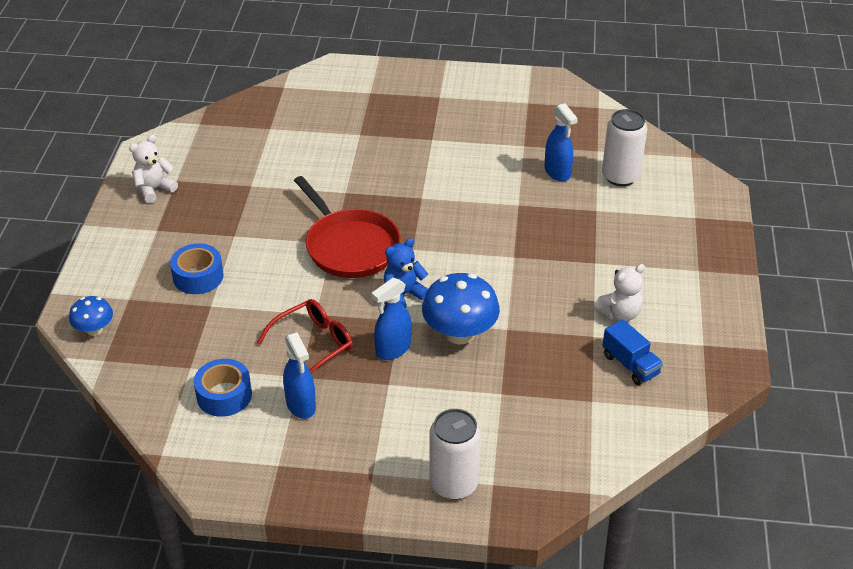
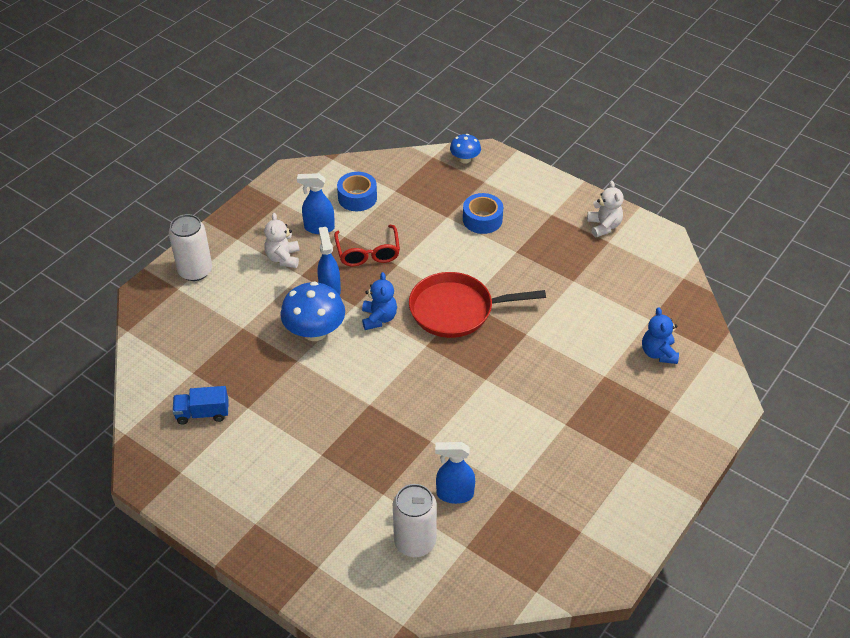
camera: 120 degrees right, 5 degrees up
(309, 113) = (658, 353): none -> blue teddy bear
(620, 313) = (255, 437): white teddy bear -> white teddy bear (283, 258)

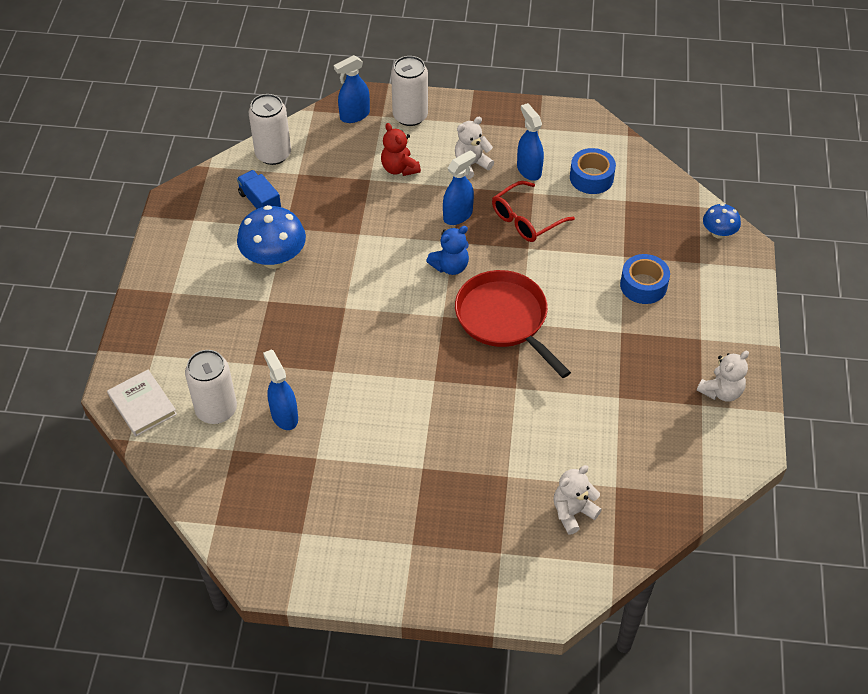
camera: 60 degrees right, 5 degrees up
(153, 380) = (273, 154): none -> white can
(160, 306) = (354, 115): none -> blue spray bottle
(247, 303) = (399, 168): none -> red teddy bear
(315, 332) = (400, 229): blue mushroom -> blue mushroom (274, 258)
(370, 598) = (142, 405): none -> white book
(658, 353) = (573, 512): blue teddy bear -> white teddy bear

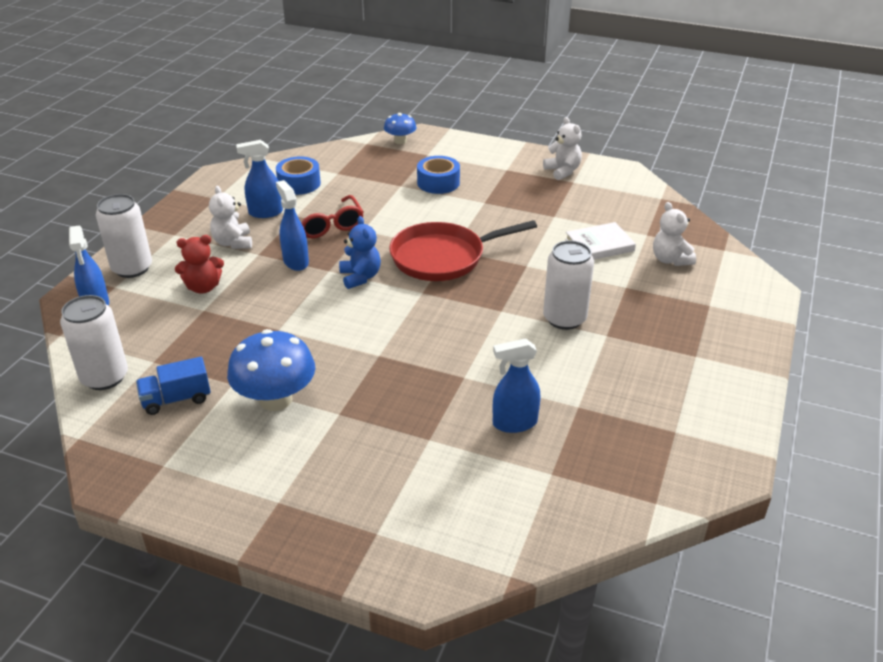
camera: 75 degrees left, 15 degrees down
(142, 405) = (457, 554): white book -> white book (599, 245)
(216, 410) = (488, 481): white can -> white can (564, 319)

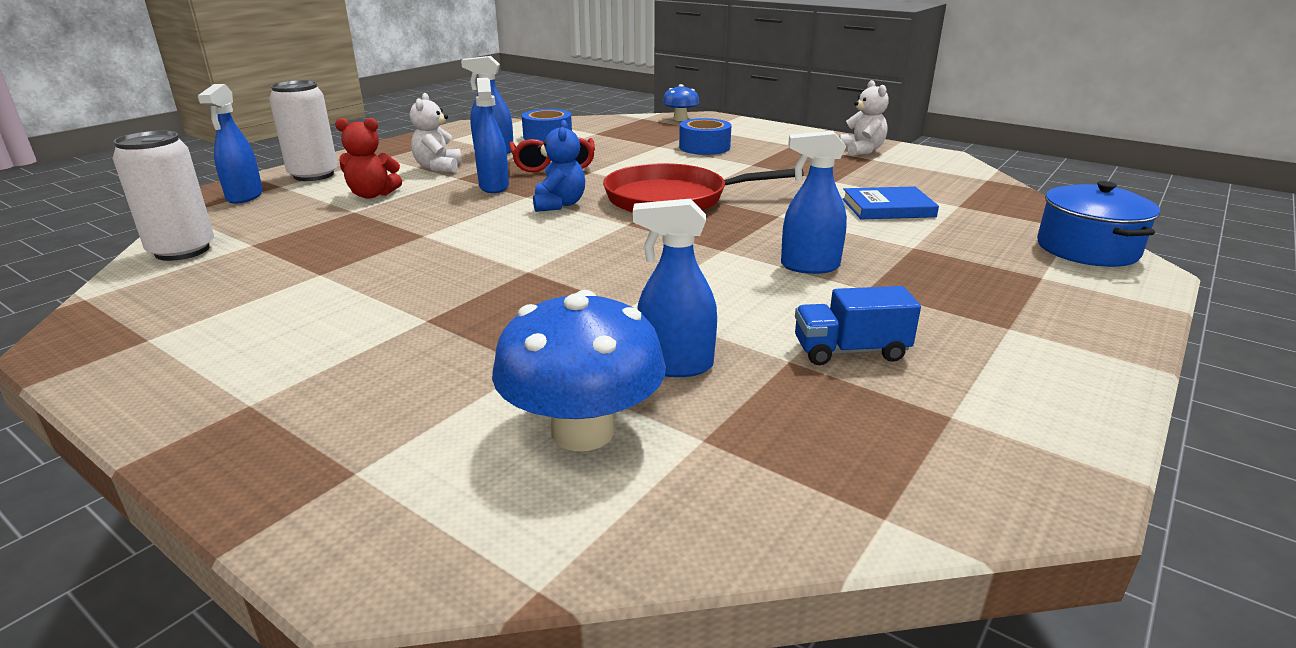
camera: 15 degrees right, 10 degrees down
(176, 399) = (239, 279): blue truck -> blue truck (850, 351)
(276, 399) = (357, 295): blue mushroom -> blue mushroom (582, 431)
(564, 319) = (809, 266): white can -> blue spray bottle
(599, 245) = (888, 208): white book -> blue book
(670, 260) = (988, 229): white teddy bear -> none
(734, 271) = (1087, 249): none -> blue pot

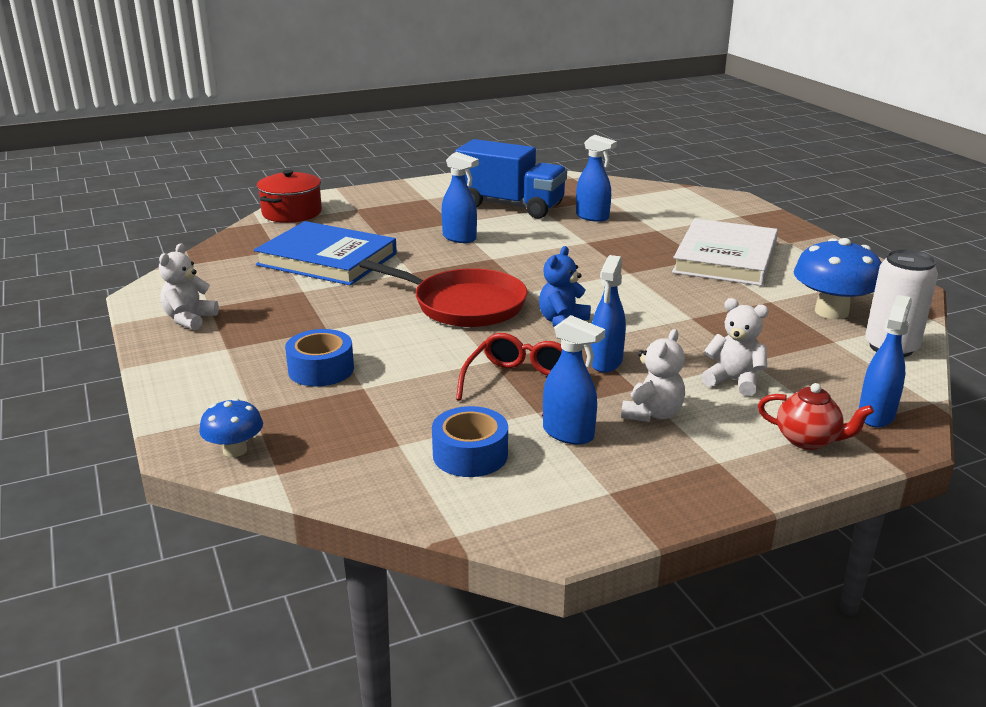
camera: 150 degrees left, 0 degrees up
(313, 175) = (808, 440): white can -> red teapot
(372, 195) = (734, 381): red teddy bear -> white teddy bear
(386, 329) = (725, 258): none -> white book
(582, 431) = (649, 208): blue mushroom -> blue mushroom (831, 312)
(850, 351) = (510, 206): blue truck -> blue truck, size x1.99
(888, 208) = (327, 259): blue book -> blue book, size x1.81
(1087, 249) = (292, 213): blue pot -> red pot

